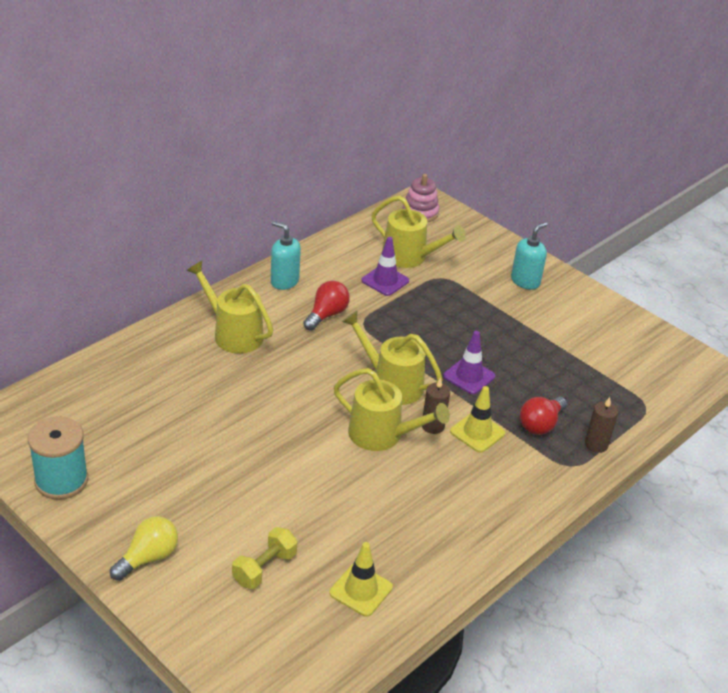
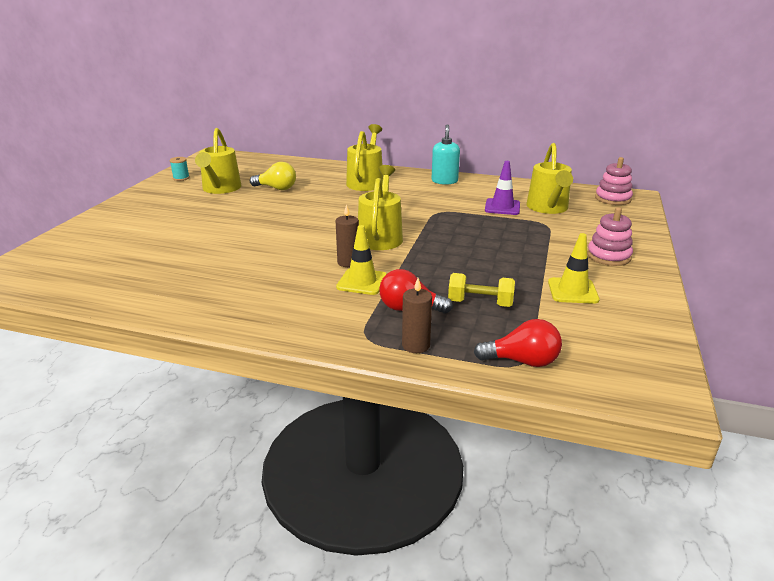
camera: 65 degrees right, 10 degrees down
(61, 480) = (181, 178): turquoise spool -> turquoise spool, size x0.47
(148, 558) = (127, 211): yellow light bulb -> yellow light bulb (276, 188)
(264, 568) = (135, 243): yellow dumbbell -> yellow dumbbell (480, 303)
(326, 315) = (428, 200): red light bulb -> red light bulb (522, 361)
(361, 590) = (128, 279): yellow traffic cone -> yellow traffic cone (572, 291)
(382, 435) = (314, 247): yellow watering can -> yellow watering can (220, 189)
(469, 376) = (432, 262): purple traffic cone -> none
(525, 281) = (608, 256): turquoise soap dispenser -> pink stacking toy

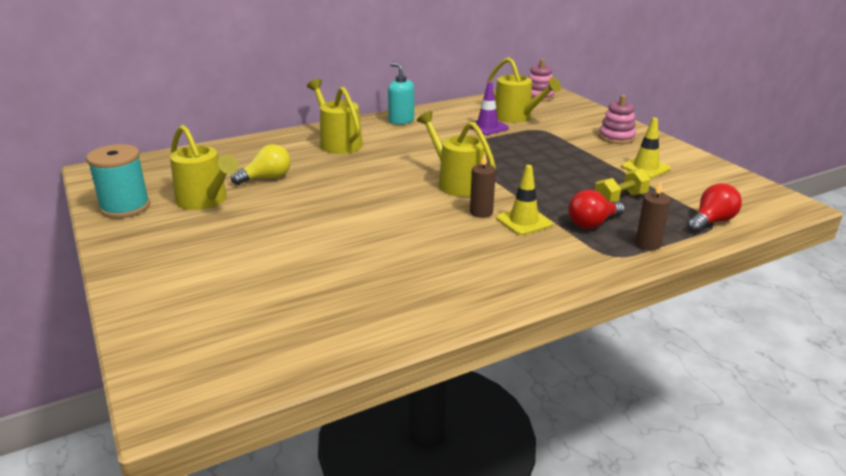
camera: 45 degrees left, 0 degrees up
(181, 178) = (125, 207): turquoise spool -> turquoise spool, size x2.12

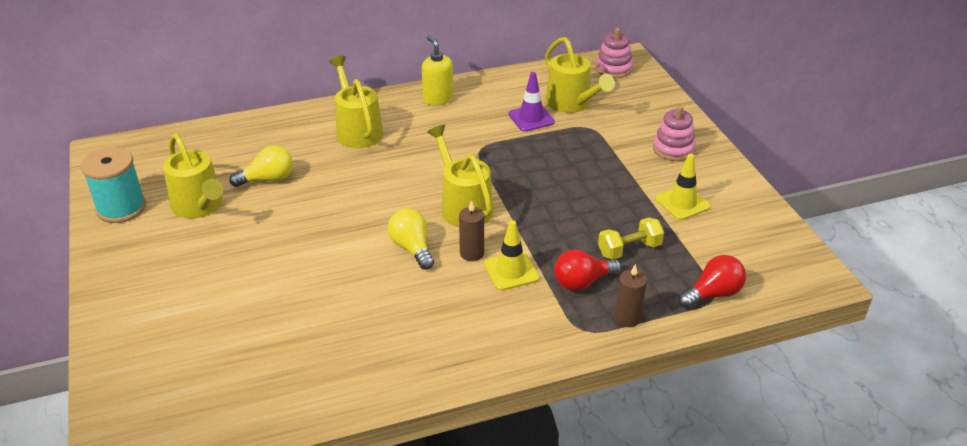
camera: 10 degrees right, 10 degrees up
(401, 120) = (438, 99): turquoise soap dispenser -> yellow soap dispenser
(424, 213) = (412, 248): none -> yellow light bulb

